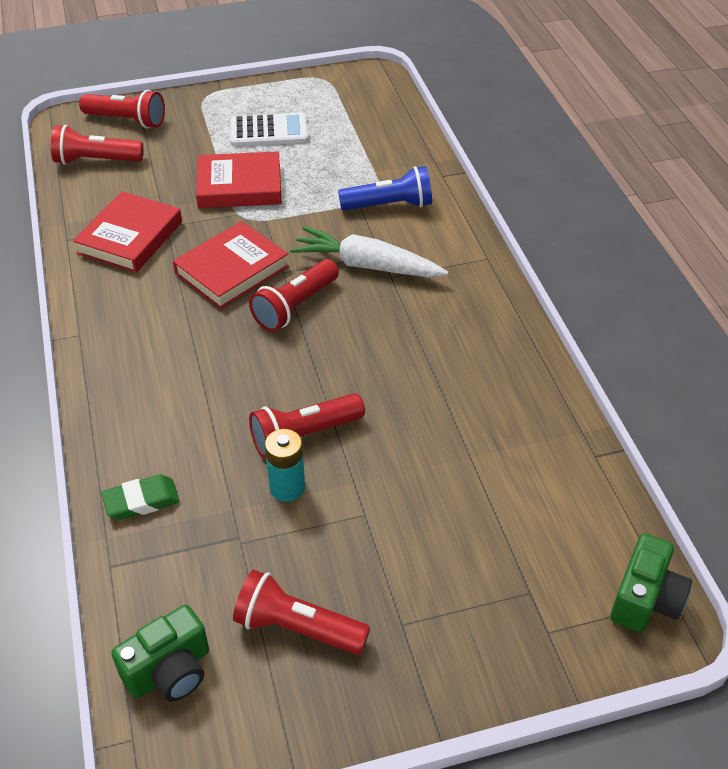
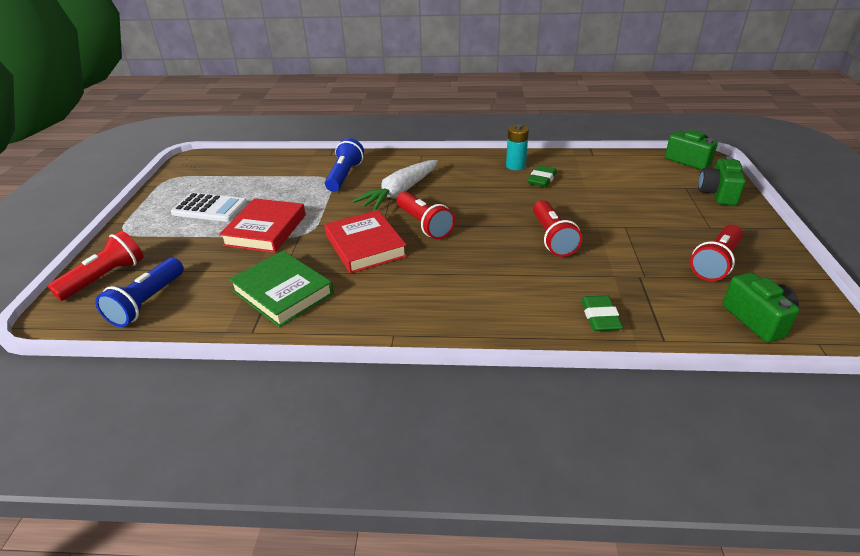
camera: 70 degrees left, 10 degrees down
(96, 160) = (147, 302): red flashlight -> blue flashlight
(130, 237) = (283, 292): red book -> green book
(269, 131) = (210, 208): white calculator -> white calculator turned 90 degrees clockwise
(287, 487) = (598, 251): turquoise battery -> turquoise battery (515, 166)
(470, 402) = (542, 179): none -> green eraser
(526, 640) = (718, 194): none -> green camera

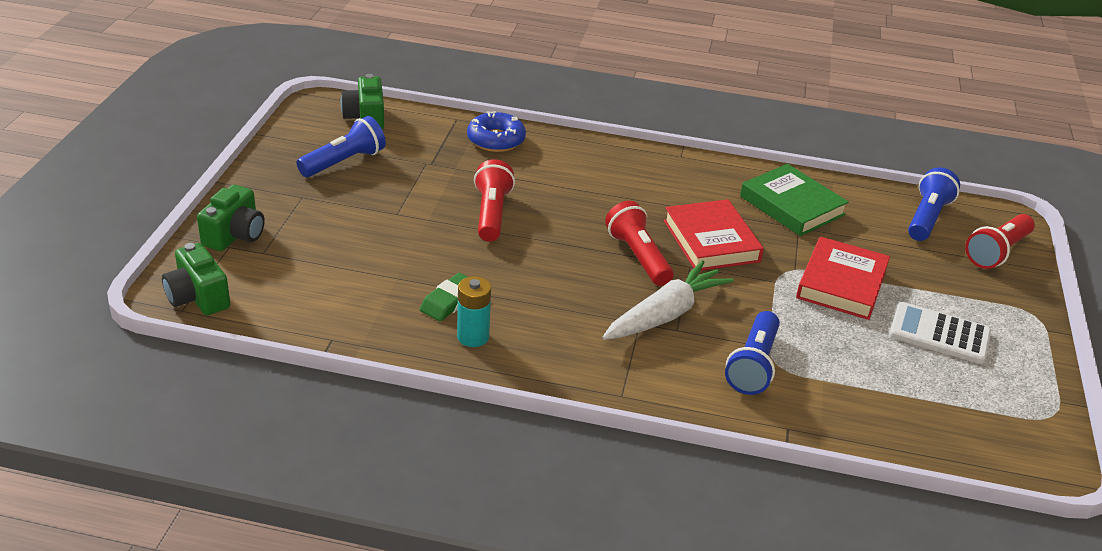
camera: 175 degrees left, 0 degrees up
(600, 317) = (496, 140): green eraser -> blue donut
(715, 263) = (344, 162): red flashlight -> blue flashlight

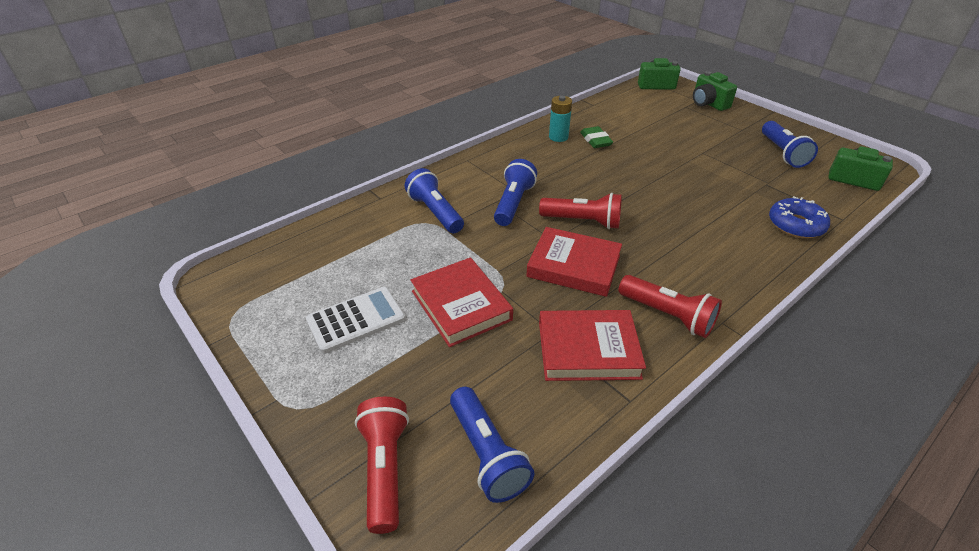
camera: 130 degrees right, 5 degrees up
(492, 214) = (680, 184): red flashlight -> red flashlight (667, 315)
(665, 314) = (513, 203): white carrot -> blue flashlight
(792, 205) = (588, 349): green book -> red book

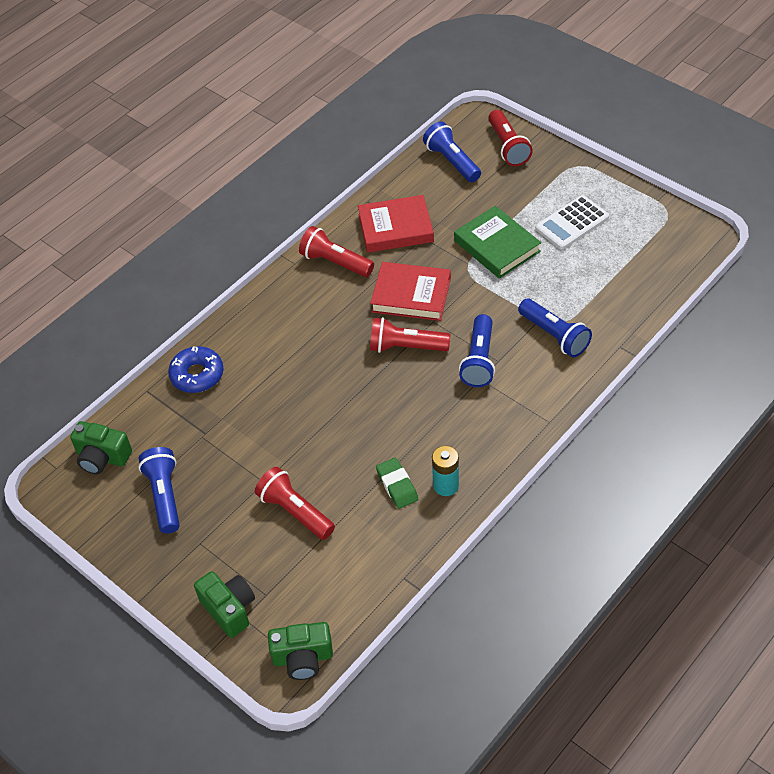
camera: 175 degrees right, 10 degrees up
(461, 305) = (497, 246): red book -> green book
(673, 136) = (295, 511): none -> red flashlight

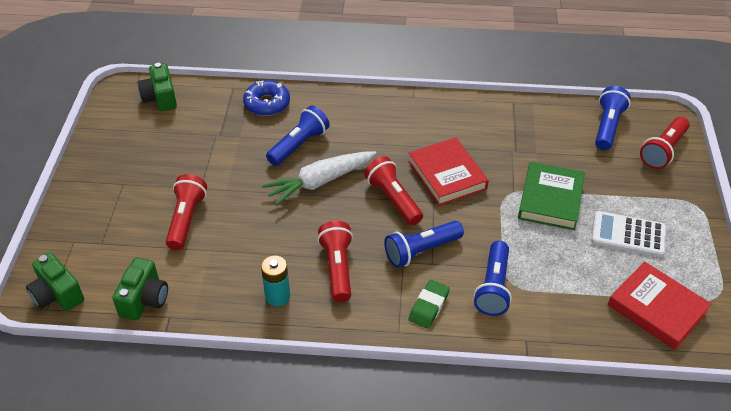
camera: 50 degrees right, 5 degrees down
(165, 496) = (150, 144): blue flashlight -> blue flashlight (299, 145)
(229, 609) = (76, 230): green camera -> green camera (144, 299)
(335, 262) = (436, 117): red flashlight -> red flashlight (337, 268)
(339, 387) = (320, 182): none -> white carrot
(395, 228) = (504, 131): red book -> red book (657, 309)
(397, 485) = (254, 266): green eraser -> green eraser (429, 306)

